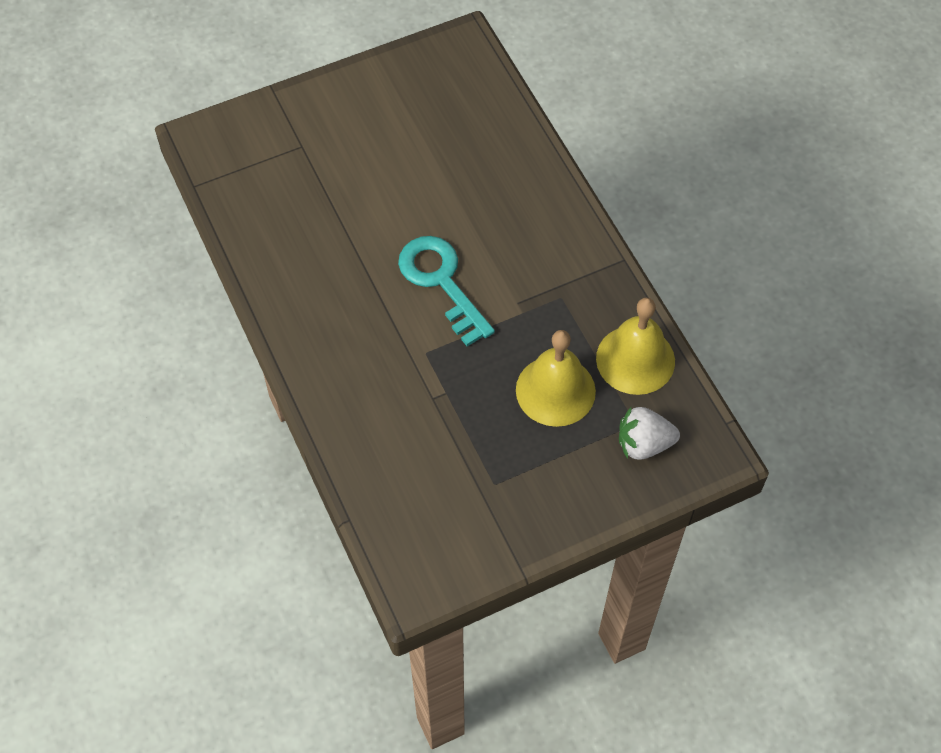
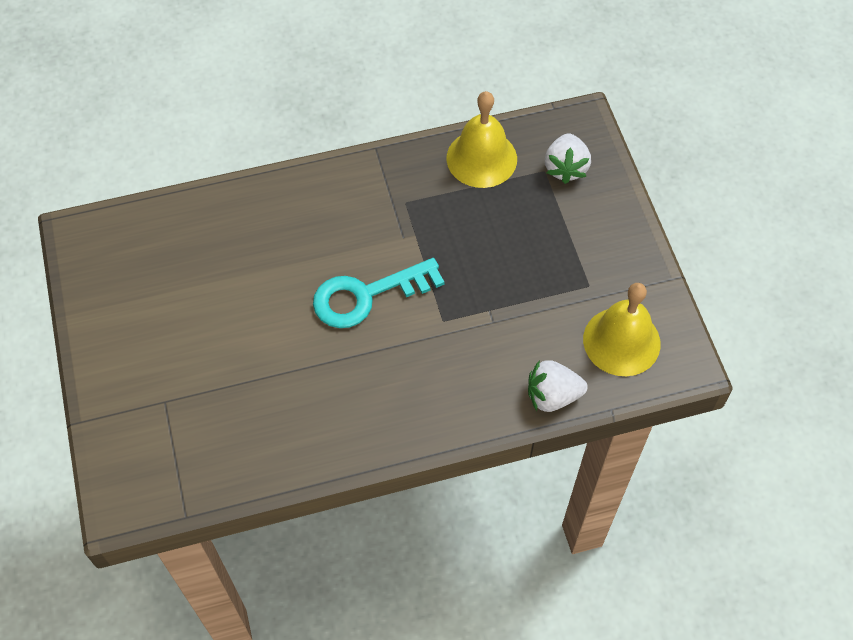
camera: 80 degrees left, 0 degrees up
(355, 462) = (552, 396): none -> white strawberry
(555, 390) = (502, 223): yellow bell -> yellow bell (621, 341)

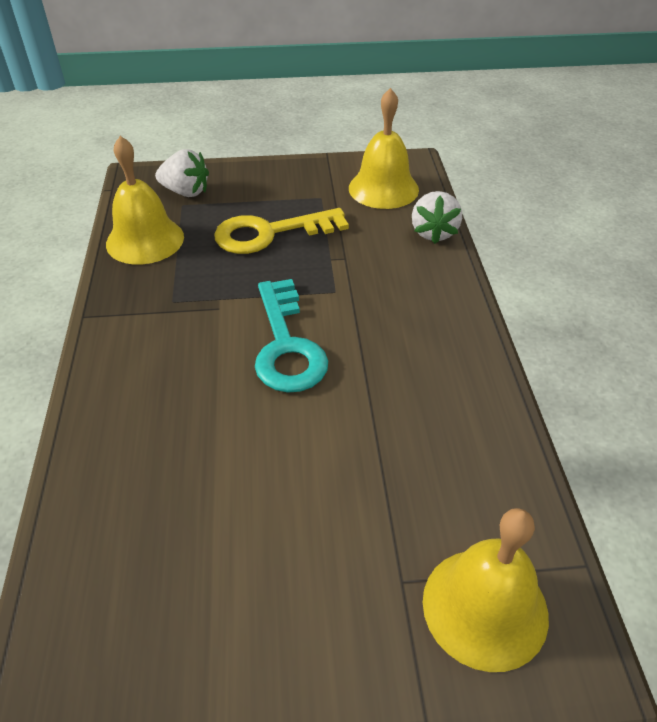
camera: 80 degrees left, 15 degrees down
(150, 451) = (485, 607): none -> yellow bell
(516, 253) = (270, 233): none -> yellow key

